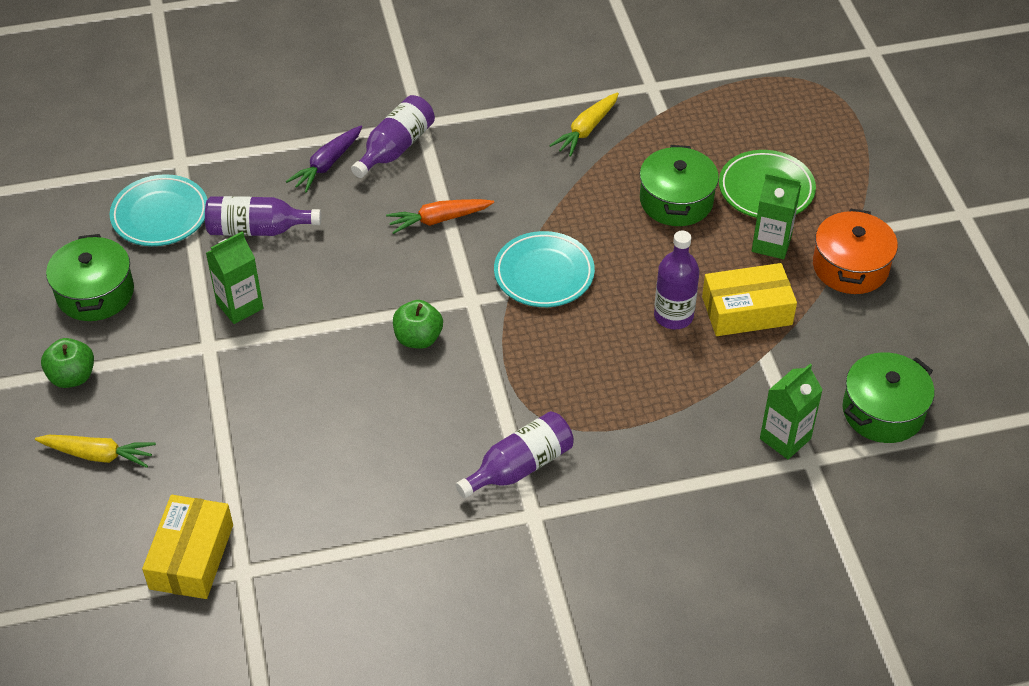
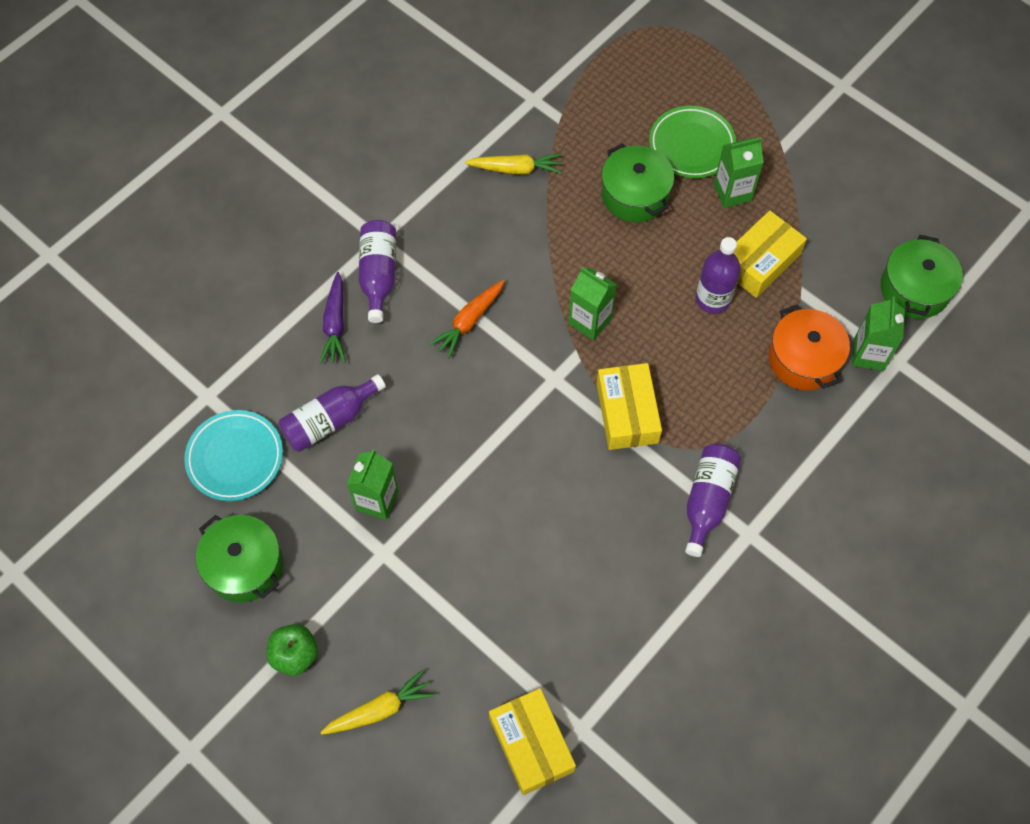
camera: 35 degrees left, 15 degrees up
(418, 338) = (542, 439): green apple -> none
(511, 360) = (627, 413): none -> yellow box
(544, 274) = (590, 321): turquoise plate -> green carton
(586, 130) = (516, 169): yellow carrot -> yellow carrot turned 90 degrees counterclockwise
(850, 267) = (801, 179): orange pot -> orange pot (803, 359)

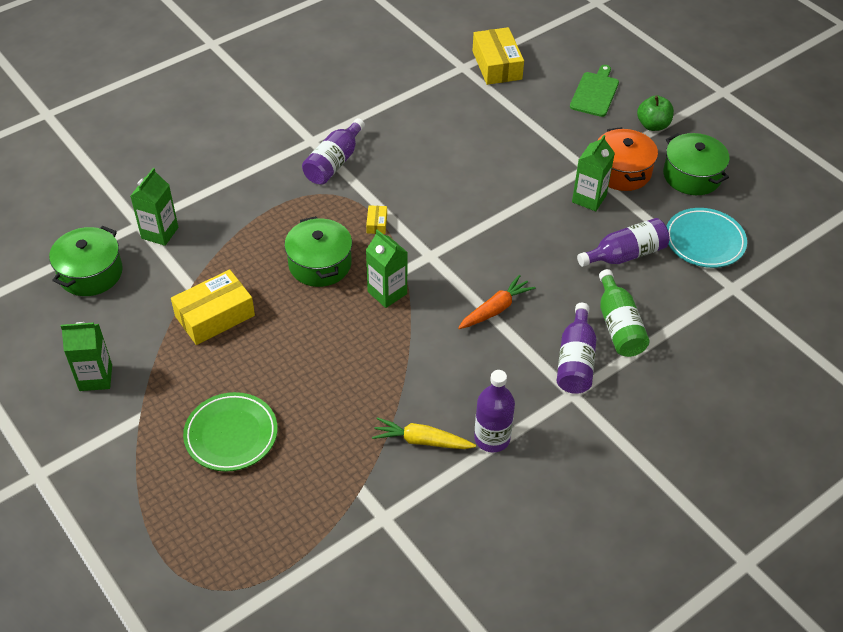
camera: 170 degrees left, 15 degrees down
(335, 324) = (618, 326): purple carrot -> green bottle
(379, 709) = (595, 93): yellow carrot -> green cutting board
(627, 413) = (377, 223): yellow box -> yellow box, size x0.44
(635, 195) = (308, 395): green pot -> green pot (320, 264)
(713, 299) = (271, 293): purple bottle -> purple bottle (492, 438)
(732, 192) = (211, 381): green carton -> green carton (95, 378)
(803, 359) = (215, 238): orange pot -> orange pot (622, 171)

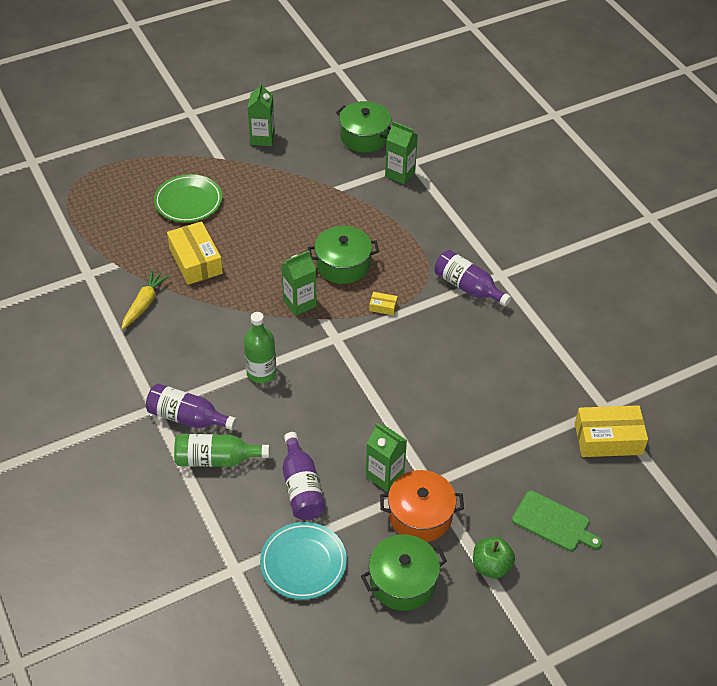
camera: 100 degrees right, 0 degrees up
(215, 316) = (303, 200): yellow box -> yellow box (195, 261)
(492, 438) = (130, 346): purple bottle -> none
(495, 309) = (261, 373): orange carrot -> green bottle

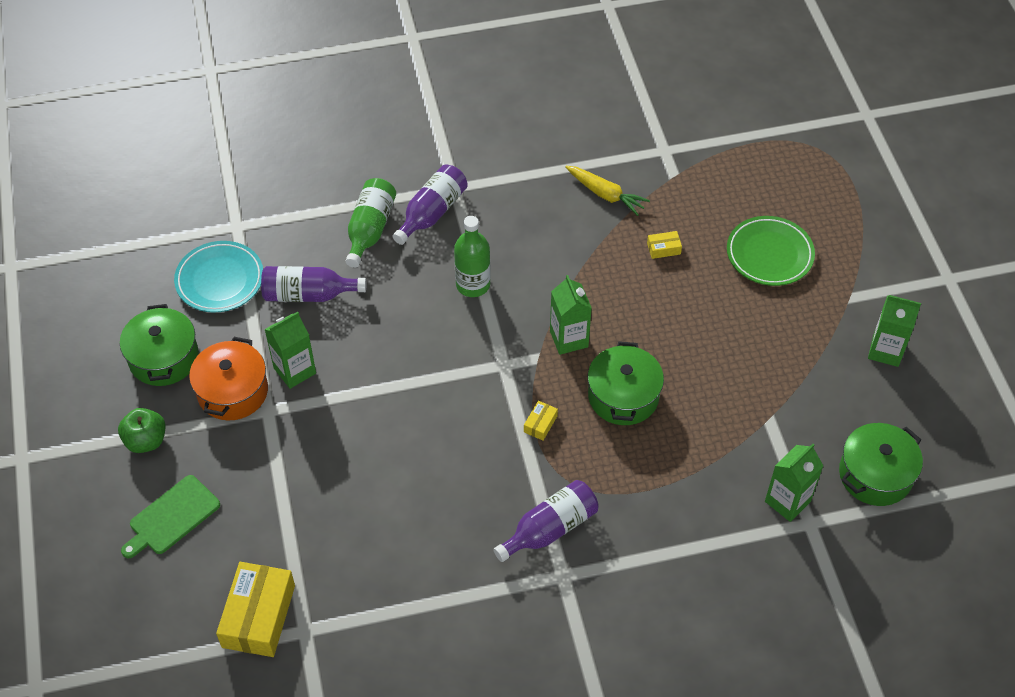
camera: 105 degrees right, 5 degrees up
(195, 261) = (663, 248): yellow box -> yellow box, size x0.44

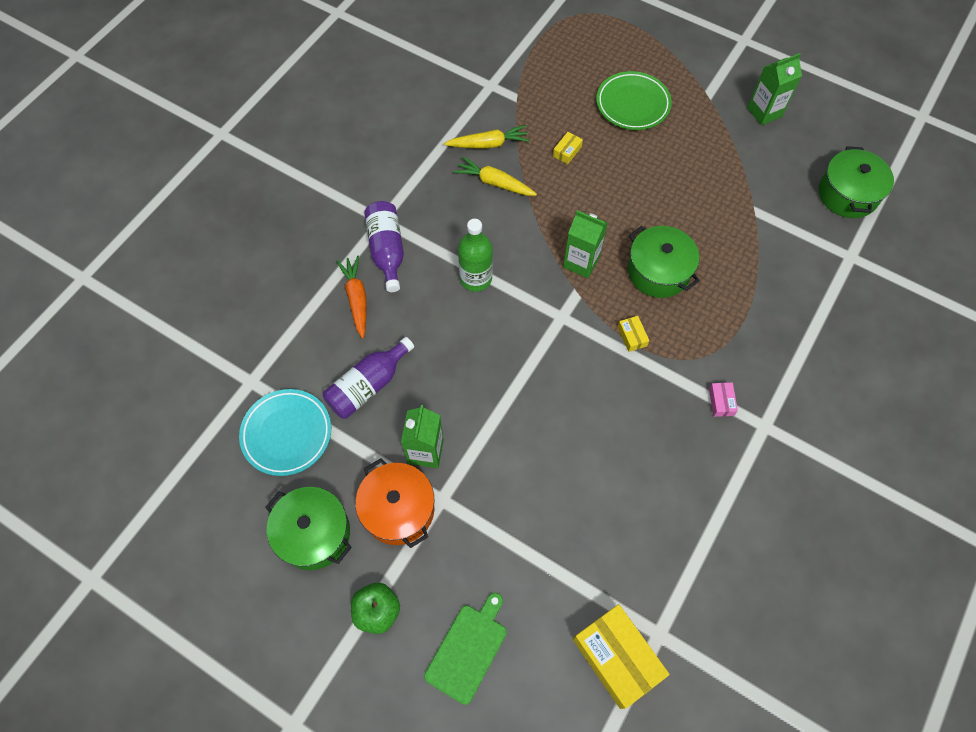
camera: 45 degrees left, 10 degrees up
(172, 517) = (468, 649): green cutting board -> green cutting board turned 150 degrees counterclockwise
(370, 229) = (356, 299): green bottle -> orange carrot
(550, 529) = (721, 402): purple bottle -> pink box
(574, 227) = (494, 183): none -> yellow carrot
(787, 501) = (825, 254): green carton -> none

